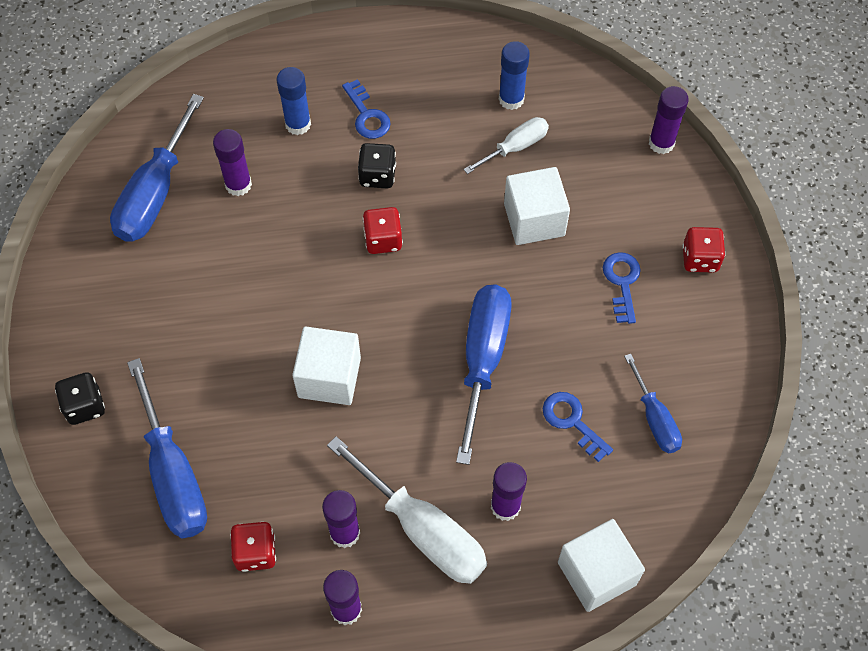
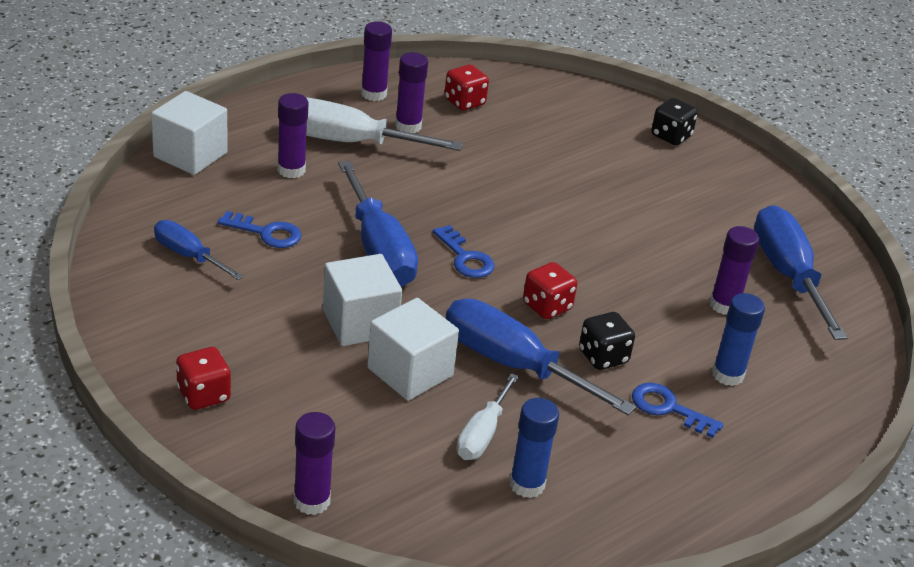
camera: 145 degrees right, 25 degrees down
(173, 474) = (565, 121): blue screwdriver -> blue screwdriver (512, 364)
(329, 377) = (502, 202): white cube -> white cube (360, 322)
(622, 282) = (280, 347): blue key -> blue key (465, 258)

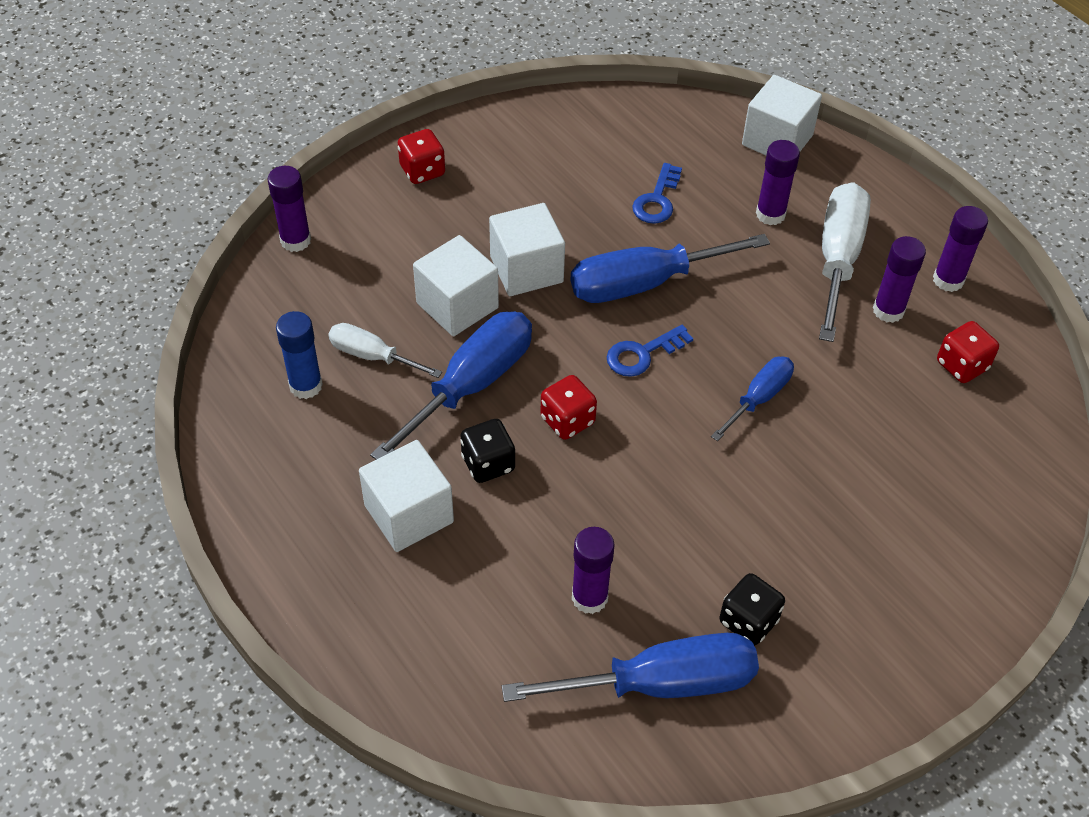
camera: 95 degrees right, 15 degrees up
(188, 255) = (612, 149): blue screwdriver -> blue screwdriver (759, 398)
(668, 408) = (409, 514): blue key -> white cube
(671, 136) = (958, 591): black dice -> black dice (748, 621)
(727, 375) = (464, 580): blue glue stick -> none

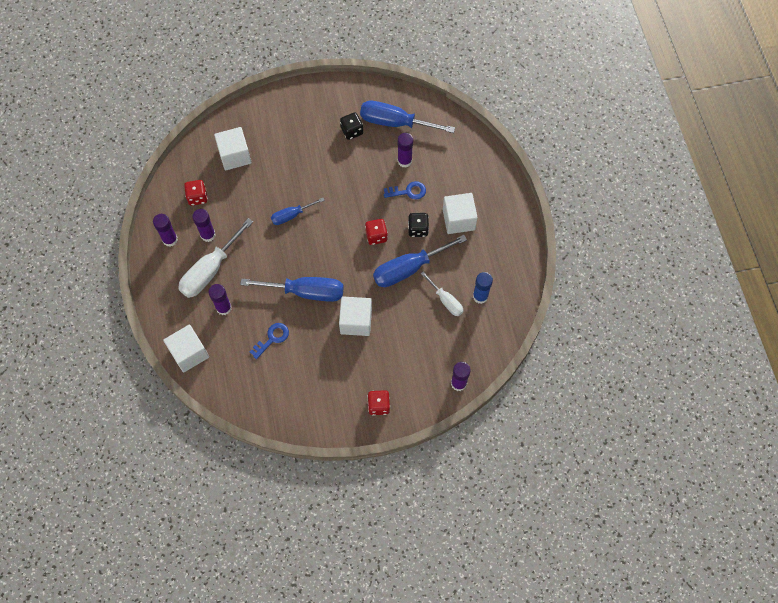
camera: 155 degrees left, 15 degrees up
(457, 305) = (397, 313): white cube -> white cube (235, 155)
(642, 354) = (328, 255): blue key -> blue key (408, 191)

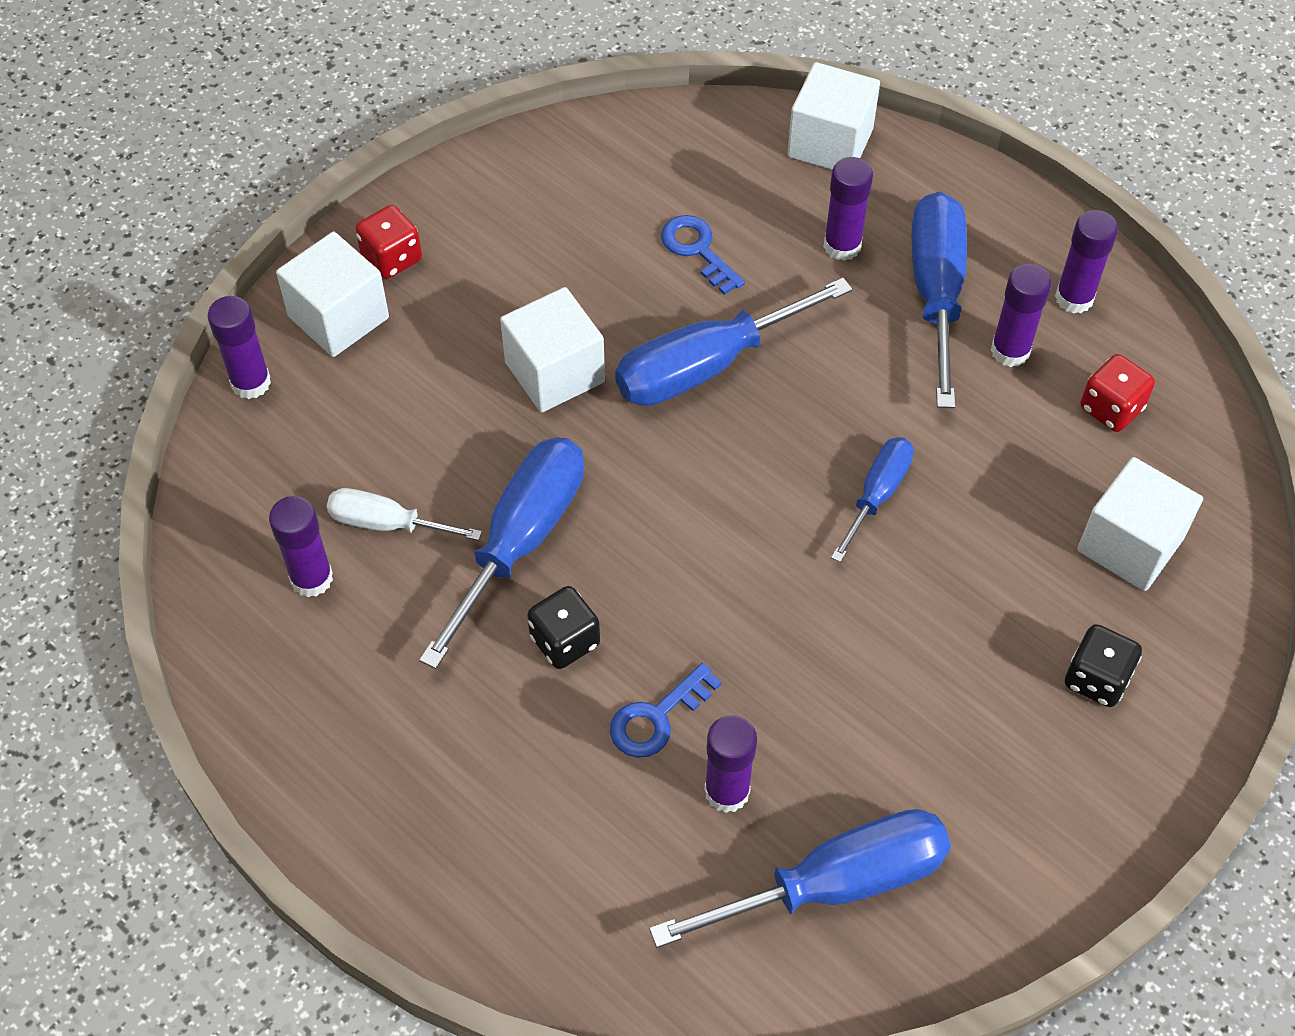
camera: 145 degrees right, 10 degrees down
(210, 270) = (936, 292): white screwdriver -> blue screwdriver
(272, 338) = (697, 250): blue key -> blue key turned 135 degrees clockwise
(352, 131) = (922, 785): black dice -> black dice (1096, 679)
(376, 236) = (650, 566): red dice -> none
(458, 220) = (481, 725): white cube -> white cube (338, 317)
(480, 296) = (311, 578): blue glue stick -> purple glue stick

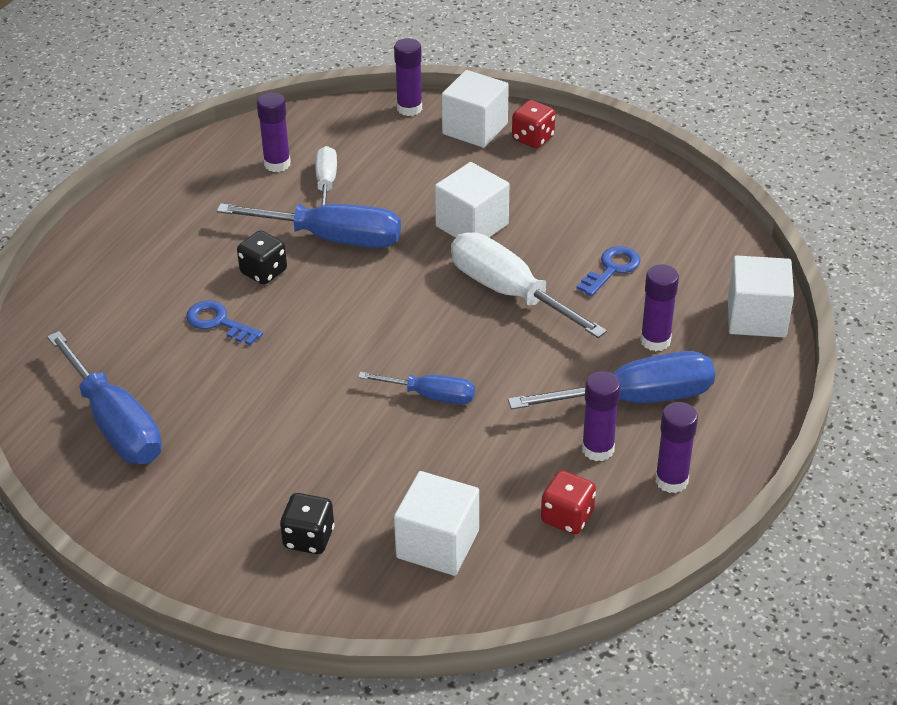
camera: 75 degrees right, 15 degrees down
(706, 366) = (508, 292): blue screwdriver -> white screwdriver
(727, 791) = (172, 363): purple glue stick -> none

